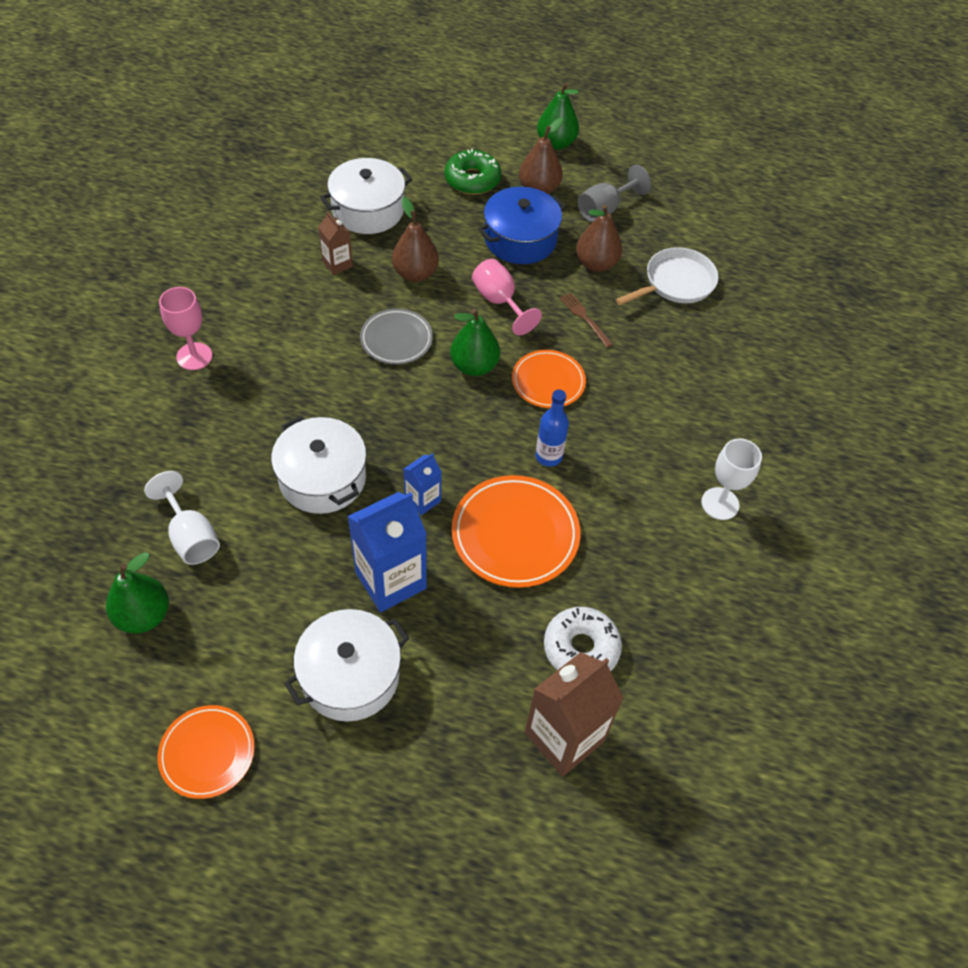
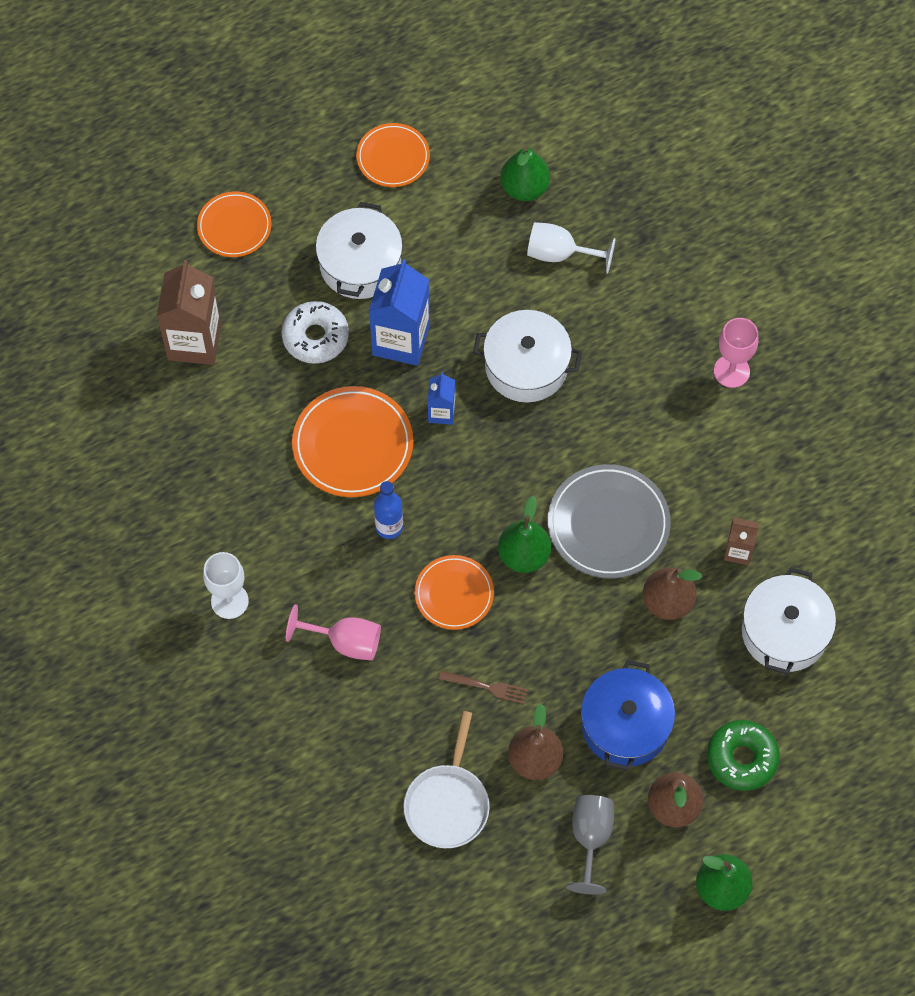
camera: 140 degrees right, 10 degrees up
(396, 339) = (608, 524): grey plate -> grey plate, size x1.56
(420, 822) = (234, 226): none -> orange plate
(499, 302) = (571, 638): pink goblet -> pink goblet (345, 642)
(581, 648) = (234, 405): white donut -> white donut (315, 337)

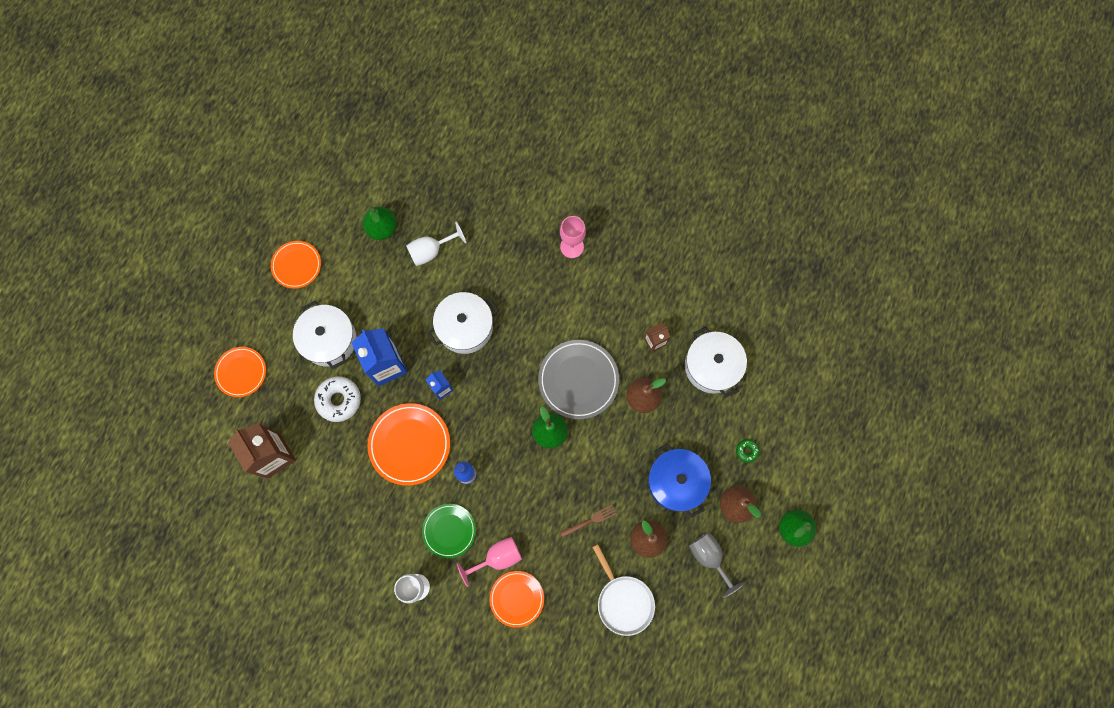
camera: 40 degrees left, 10 degrees up
(317, 570) = (449, 530): none -> green plate
(454, 594) = (531, 483): orange plate -> orange plate (517, 598)
(742, 758) = (746, 451): green donut -> green donut, size x0.50

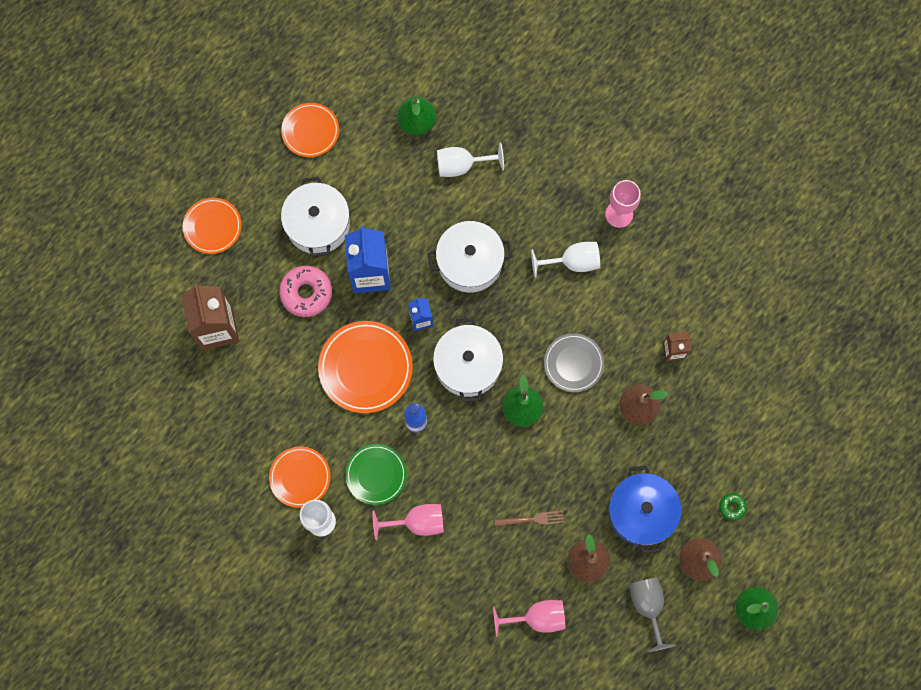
camera: 20 degrees right, 0 degrees up
(339, 400) = (306, 293): white donut -> pink donut
(517, 598) = (423, 573): orange plate -> orange plate (300, 477)
(548, 298) = (572, 262): none -> white goblet
(578, 380) = (573, 363): grey plate -> grey plate, size x0.64
(623, 601) = (537, 618): white pan -> pink goblet
(712, 366) = (727, 401): white pot -> white pot (467, 365)

